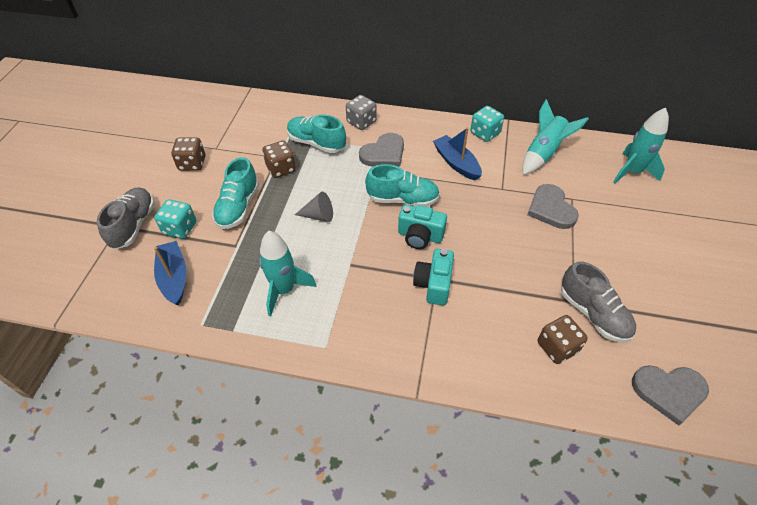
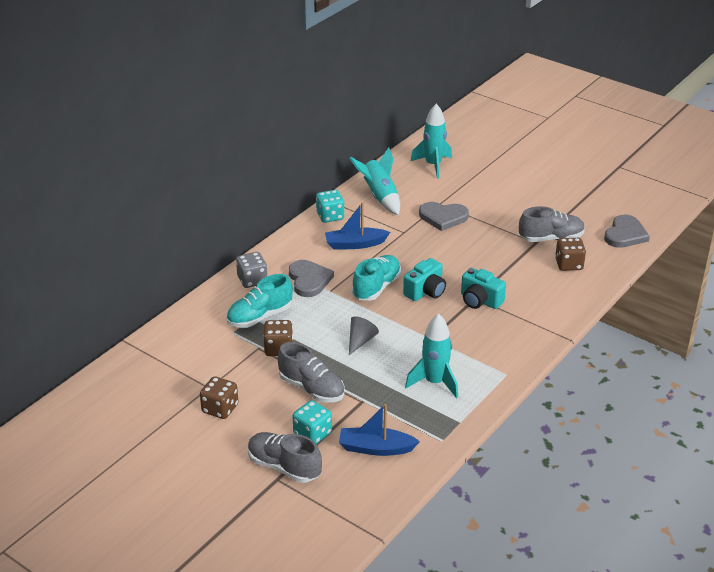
camera: 65 degrees left, 15 degrees down
(238, 207) = (312, 388): turquoise shoe -> grey shoe

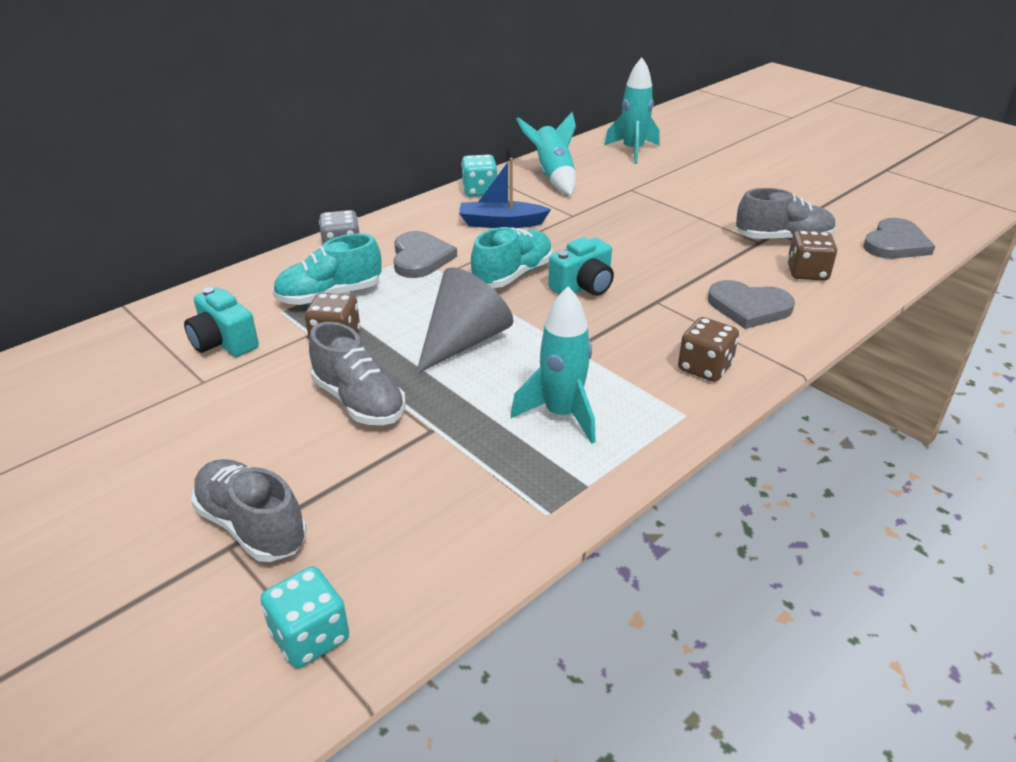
camera: 10 degrees right, 0 degrees up
(220, 408) = (201, 415): brown dice -> brown dice (704, 368)
(312, 434) = (328, 474): turquoise dice -> turquoise dice (310, 636)
(360, 341) = (463, 341): grey cone -> grey cone, size x1.77
(376, 448) = (425, 513): blue boat -> none
(443, 217) = (632, 204): grey heart -> grey heart (749, 307)
(480, 300) = (663, 306): turquoise camera -> turquoise camera (224, 342)

